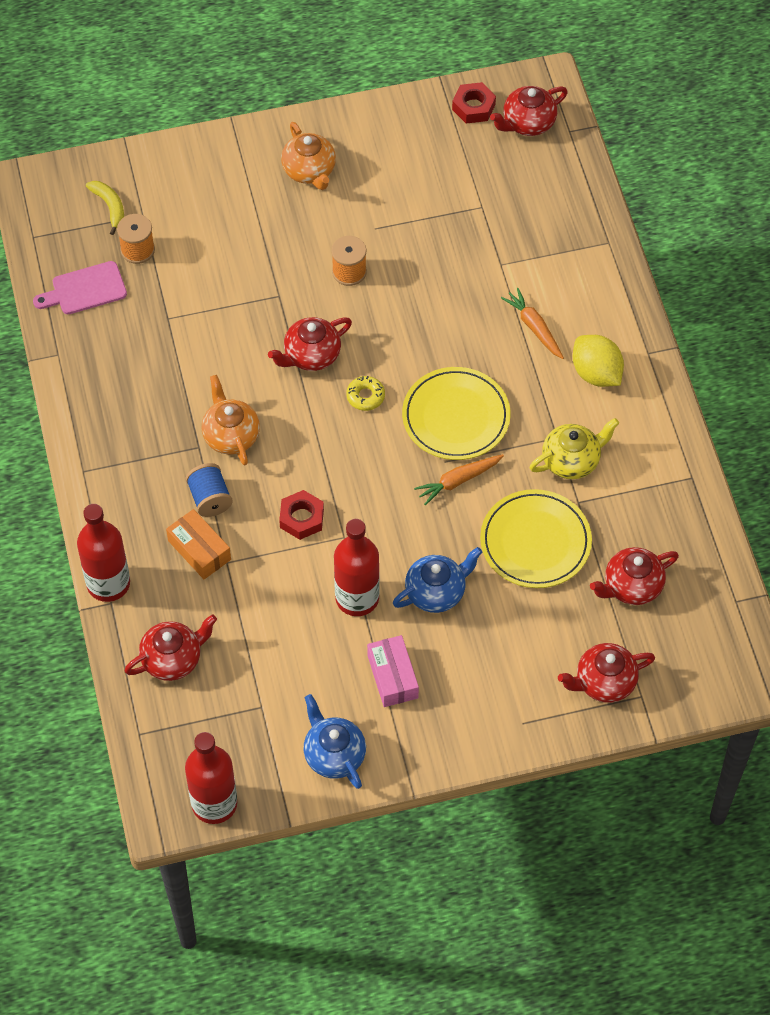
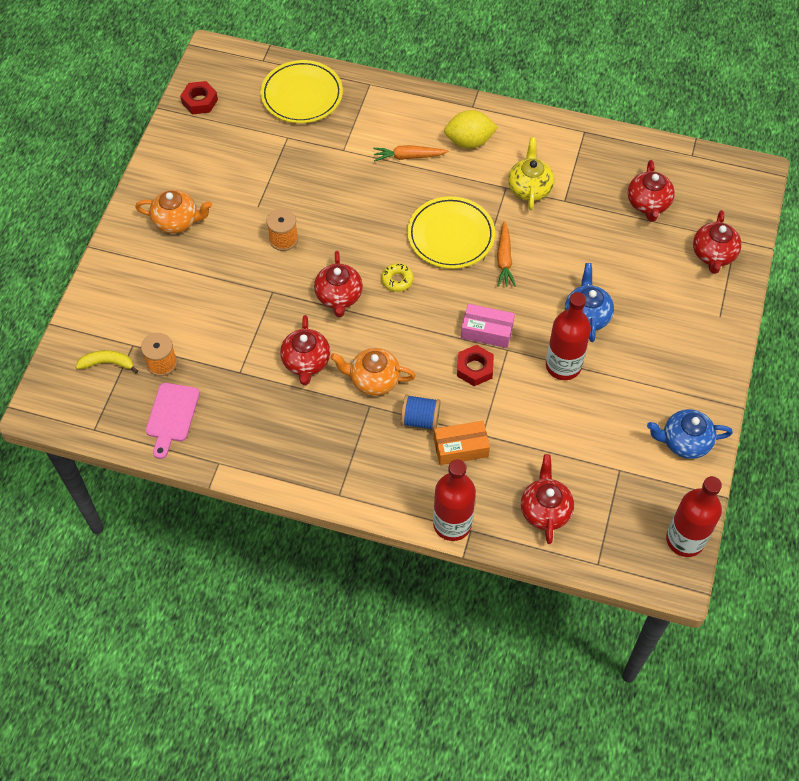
camera: 60 degrees left, 0 degrees up
(392, 676) = (640, 375): pink box -> pink box (487, 331)
(527, 123) = (237, 79): red teapot -> red teapot (306, 362)
(535, 542) = (581, 239): yellow plate -> yellow plate (302, 95)

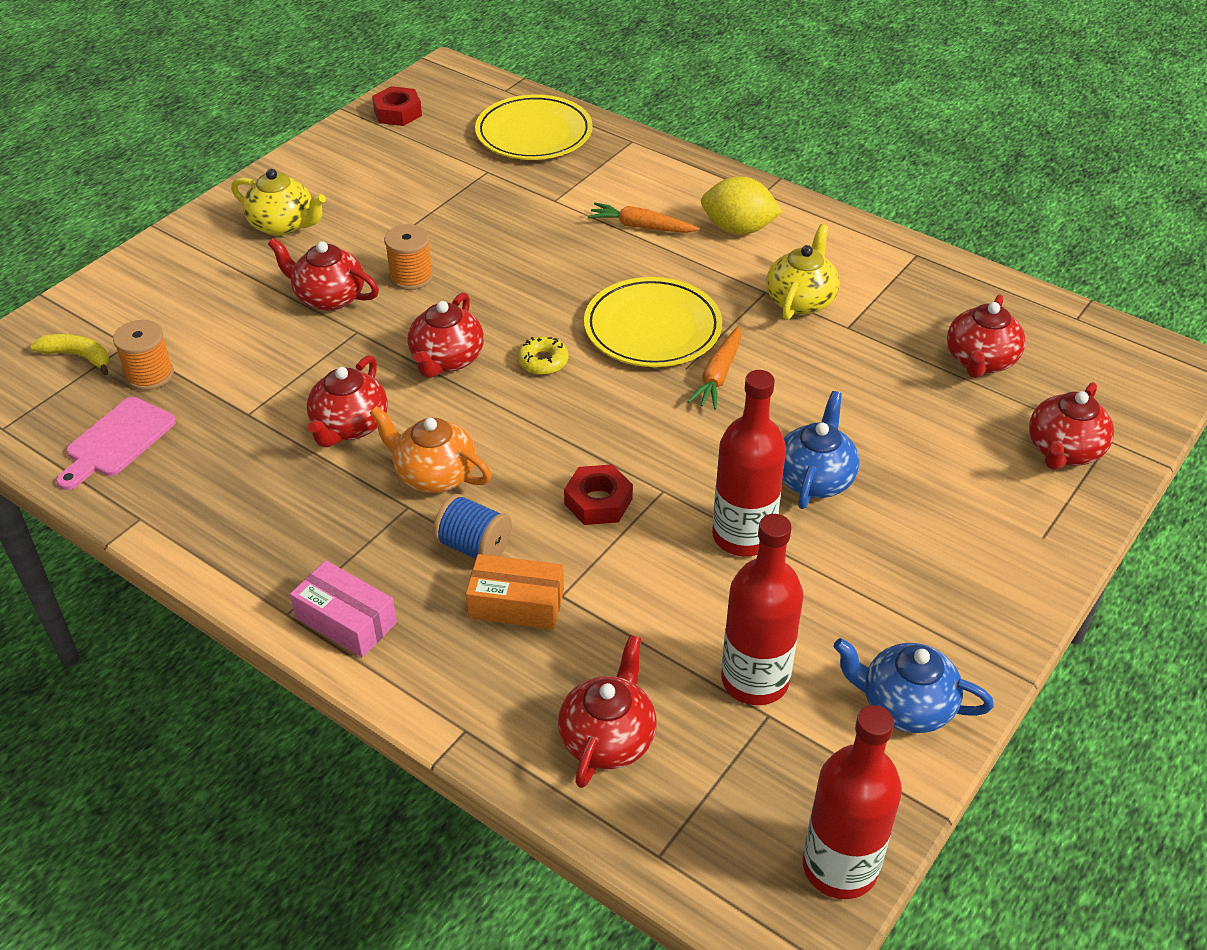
camera: 20 degrees right, 15 degrees down
(177, 221) = (283, 225): orange teapot -> yellow teapot
(240, 271) = (329, 297): none -> red teapot
(452, 524) = (440, 711): red bottle -> red bottle (755, 680)
(487, 331) = (643, 458): pink box -> pink box (346, 620)

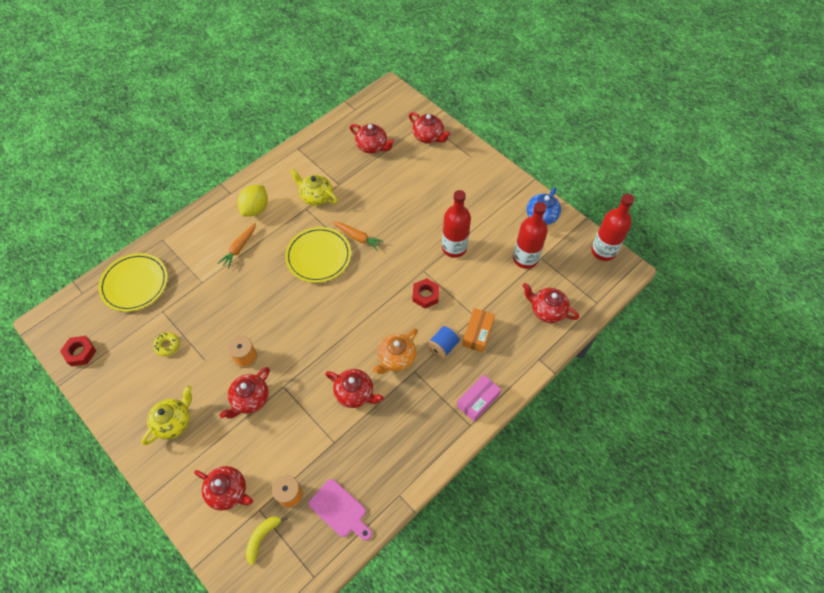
camera: 80 degrees left, 15 degrees up
(446, 360) = (317, 346): red teapot -> red teapot (228, 492)
(543, 361) = (330, 304): yellow donut -> yellow donut (167, 345)
(814, 479) = (427, 217): blue teapot -> none

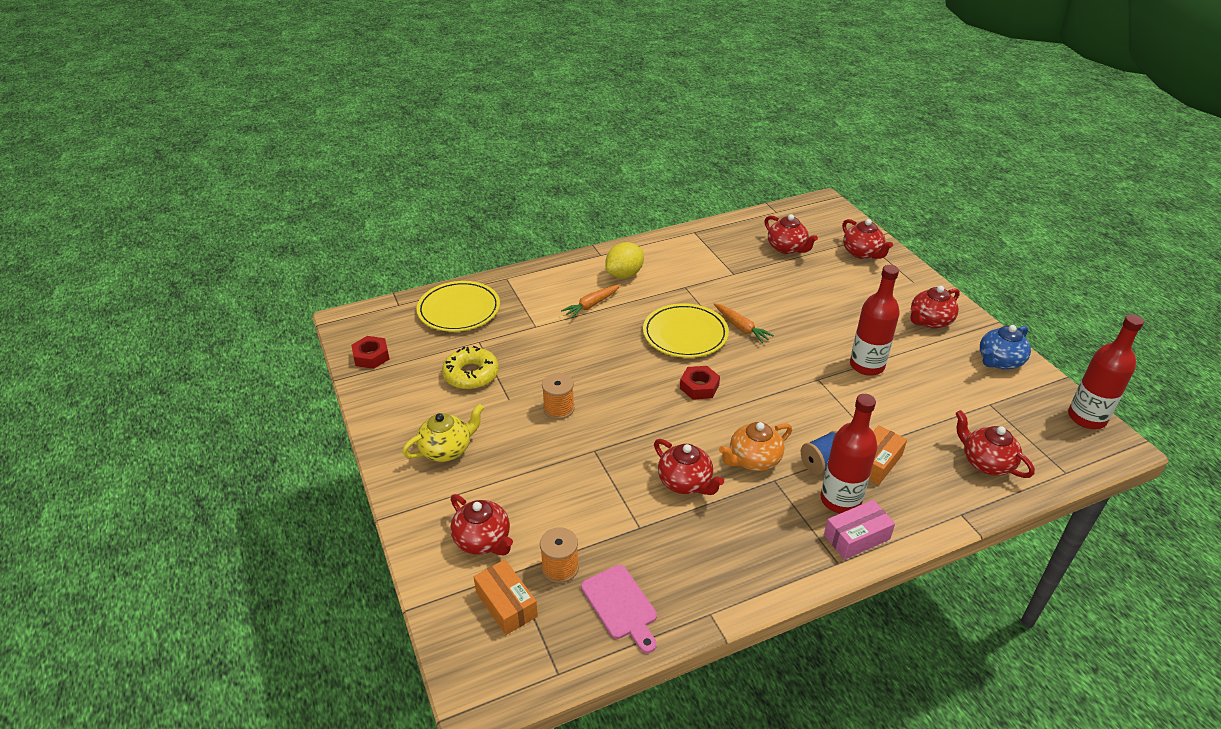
camera: 20 degrees right, 20 degrees down
(167, 345) = (471, 374): yellow donut -> yellow donut, size x1.73
(250, 399) = (548, 452): red teapot -> red teapot (930, 321)
(262, 537) = (506, 604): yellow banana -> orange box
(316, 196) = (701, 279): yellow teapot -> none
(425, 295) = (813, 404): red nut -> red nut (699, 387)
(525, 259) = (966, 399): red bottle -> red bottle (840, 500)

